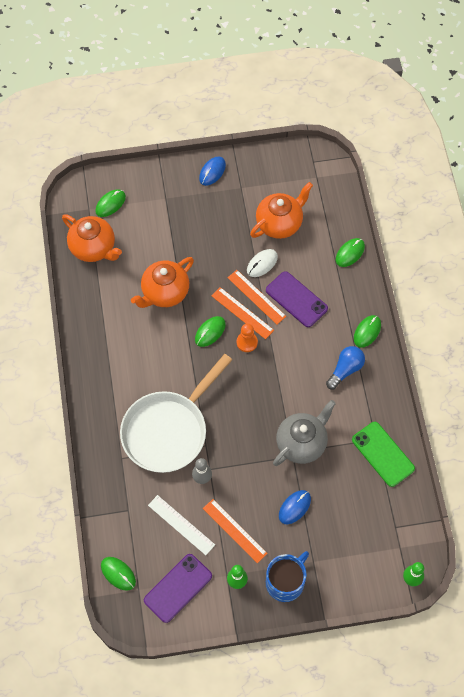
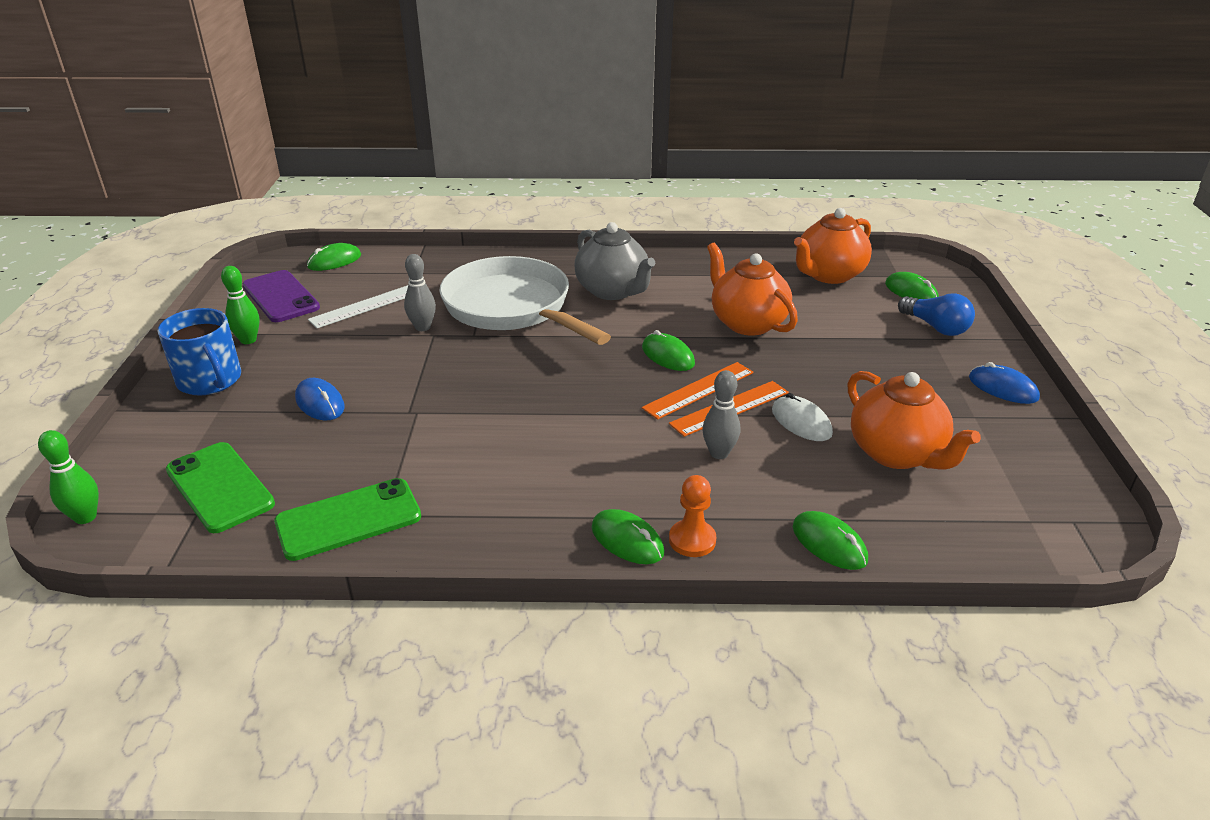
camera: 100 degrees right, 30 degrees down
(235, 530) = (325, 346): orange ruler -> none
(247, 342) = (639, 389): orange pawn -> orange pawn (692, 540)
(296, 299) = (719, 453): purple phone -> grey bowling pin
(302, 443) = (426, 424): grey teapot -> grey teapot (613, 291)
(345, 370) = (549, 496): blue light bulb -> blue light bulb (936, 327)
(375, 526) = (220, 487): none -> green phone

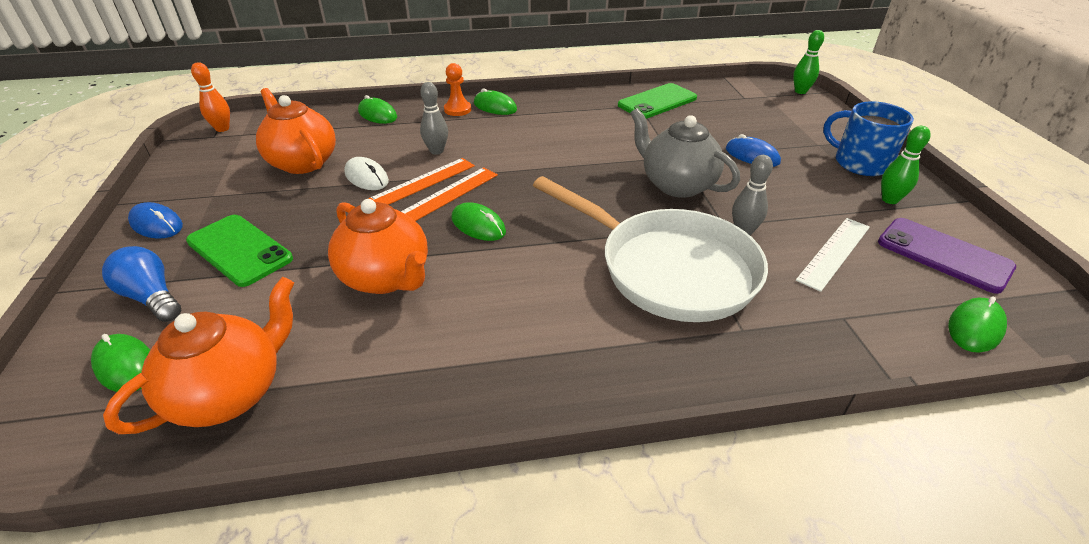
camera: 170 degrees right, 5 degrees up
(220, 487) = (749, 108): green phone -> green phone (239, 250)
(613, 291) = (557, 314): grey teapot -> grey teapot (676, 185)
(1075, 537) = (222, 129): none -> orange bowling pin

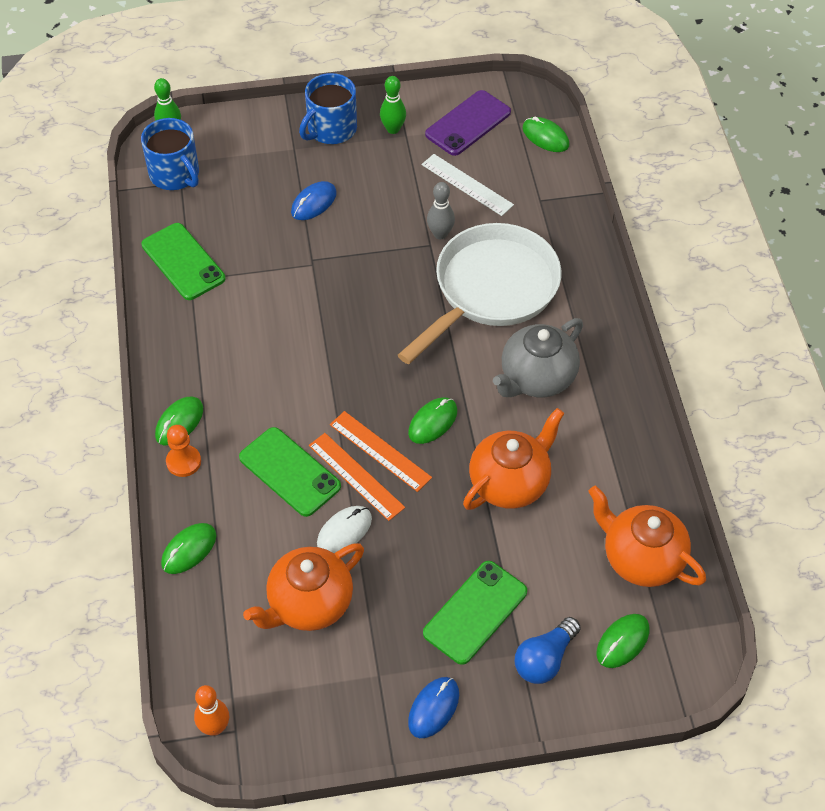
camera: 90 degrees left, 15 degrees up
(436, 151) = (289, 472): grey bowling pin -> green phone
(676, 185) = (366, 268): grey teapot -> grey teapot (536, 378)
(752, 95) = (175, 174): none -> blue mug

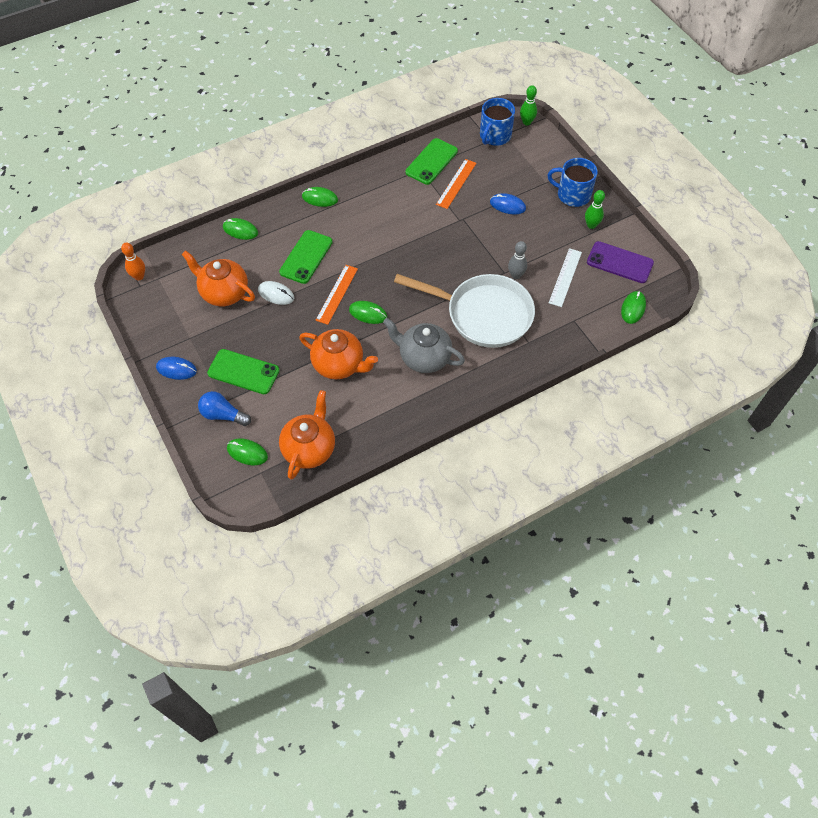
camera: 70 degrees right, 5 degrees up
(183, 462) = (295, 209): orange pawn -> none
(356, 476) = (315, 288): orange ruler -> orange ruler (456, 183)

